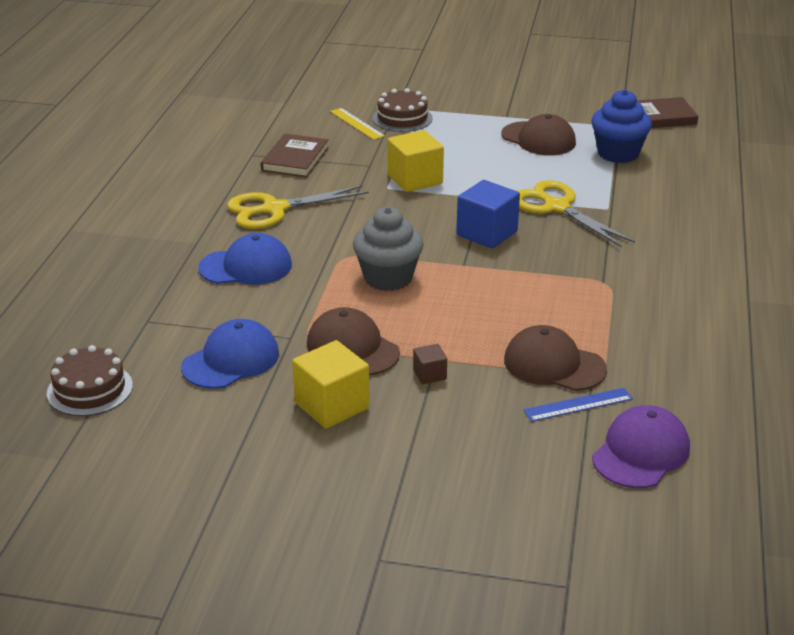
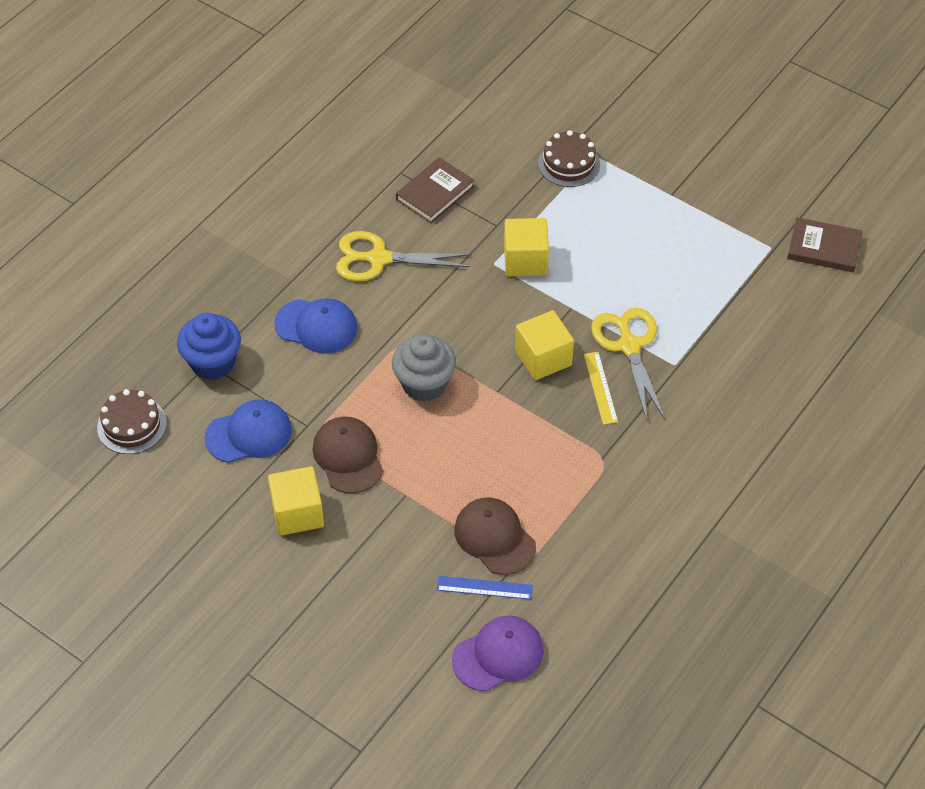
camera: 25 degrees right, 20 degrees up
(357, 123) = (521, 157): yellow ruler -> yellow ruler (600, 387)
(429, 374) = (390, 509): brown cube -> none
(487, 233) = (543, 358): blue cube -> yellow cube
(538, 139) = (679, 241): brown cap -> none
(618, 153) = (741, 289): blue cupcake -> blue cupcake (213, 363)

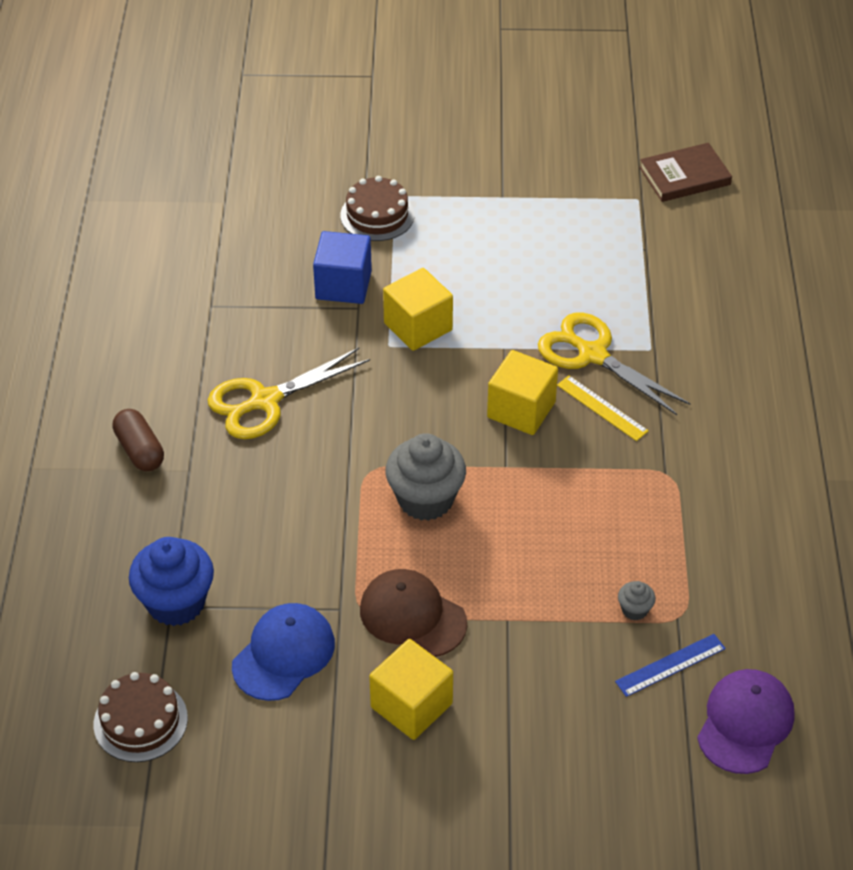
camera: 35 degrees left, 5 degrees down
(273, 249) = (139, 450): none -> brown capsule
(316, 326) = (258, 503): blue cap -> none
(435, 193) = (266, 308): brown book -> none
(494, 538) = (634, 610): brown cap -> grey cupcake
(501, 203) = (343, 285): none -> blue cube

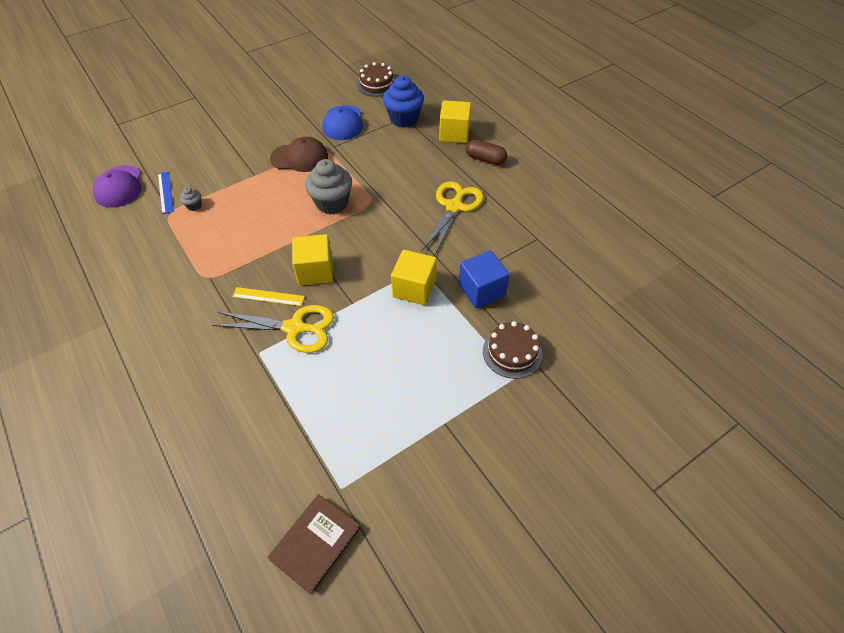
camera: 145 degrees right, 5 degrees up
(411, 705) = (275, 131): yellow cube -> yellow cube (454, 133)
(670, 665) = (165, 192): blue ruler -> blue ruler turned 45 degrees counterclockwise

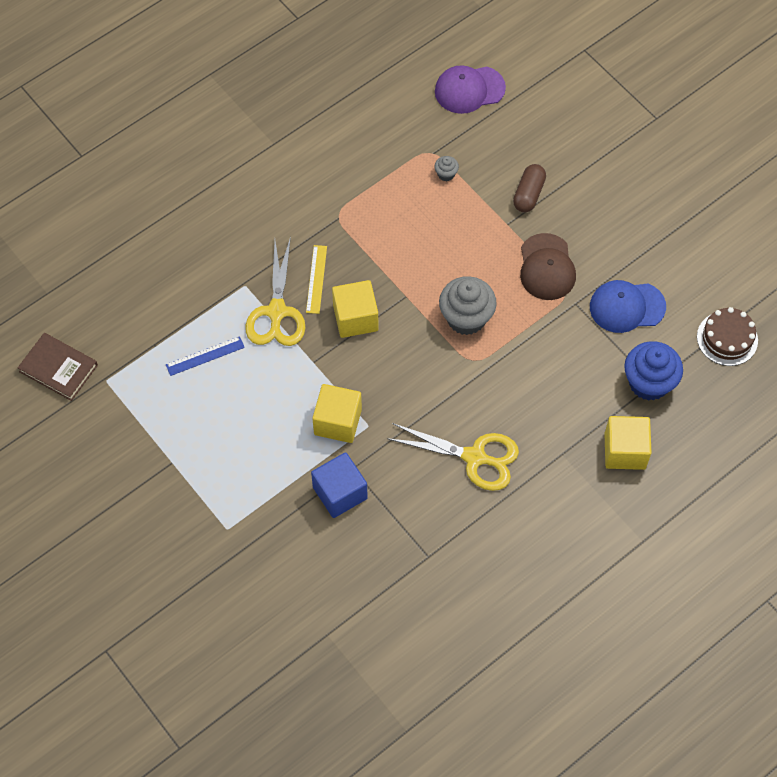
camera: 85 degrees right, 10 degrees up
(165, 192) = (465, 138): blue ruler -> blue ruler (205, 356)
(485, 159) = (574, 493): brown capsule -> brown capsule (528, 194)
(512, 352) = (256, 525): brown cake -> none

